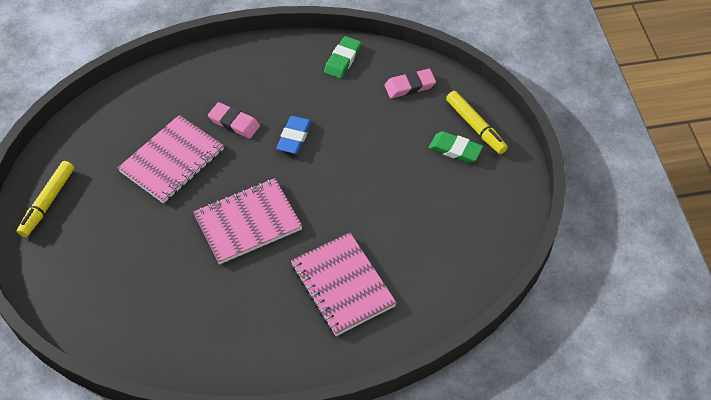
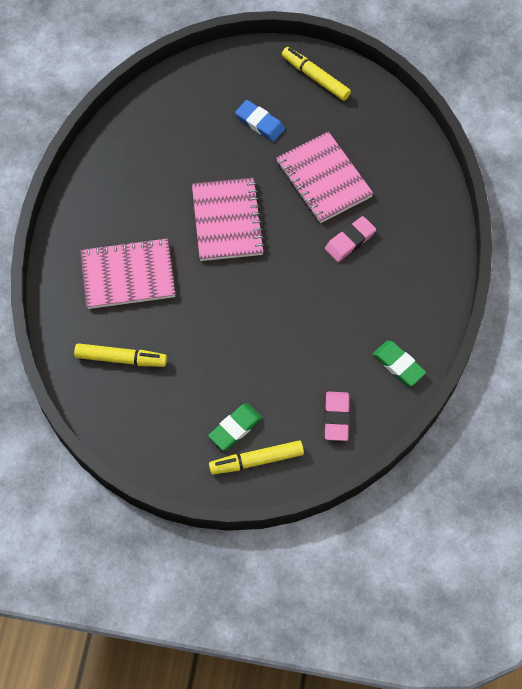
camera: 110 degrees right, 10 degrees up
(294, 137) = (311, 287): blue eraser -> blue eraser (260, 123)
(433, 258) = (121, 358): none -> yellow marker

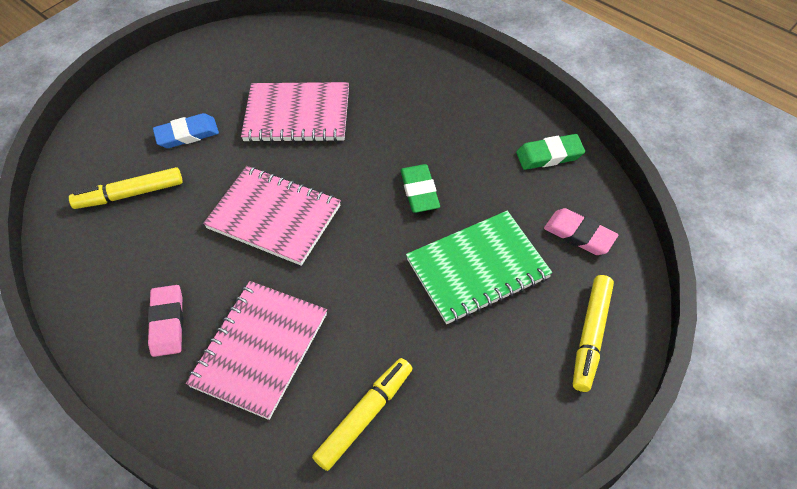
camera: 55 degrees left, 10 degrees down
(235, 428) = (537, 337): green eraser -> green eraser (419, 191)
(266, 367) = (477, 269): none -> green notebook
(315, 77) = (182, 69): yellow marker -> yellow marker (129, 194)
(350, 241) = (383, 127): pink eraser -> pink eraser (167, 323)

